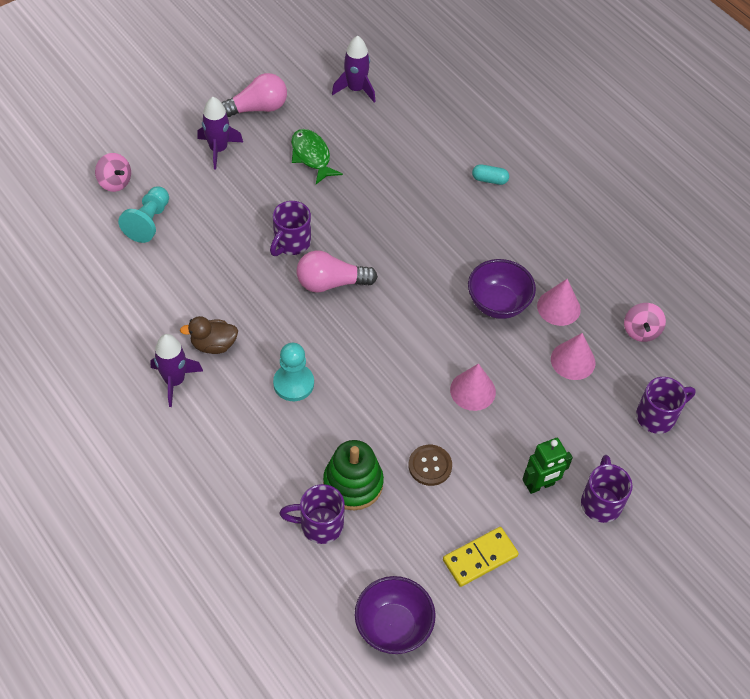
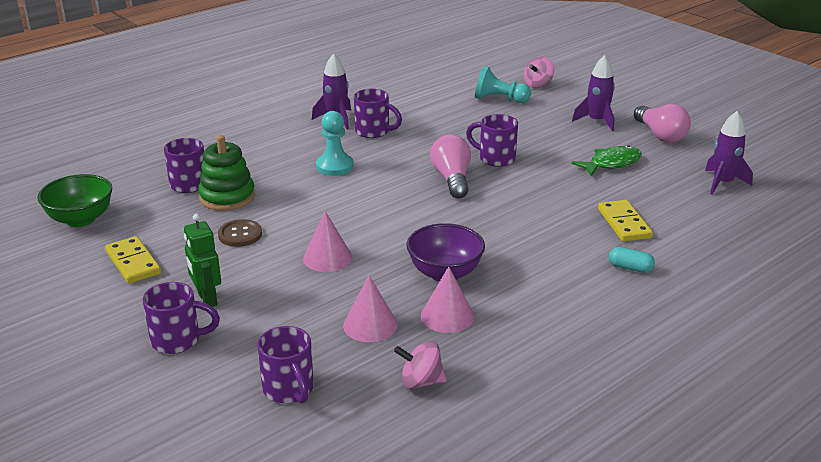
camera: 90 degrees right, 25 degrees down
(213, 345) = (374, 132): brown duck -> purple mug
(393, 627) = (81, 219): purple bowl -> green bowl
(421, 169) = (624, 223): none -> yellow domino
(489, 180) = (630, 268): turquoise capsule -> turquoise capsule turned 75 degrees counterclockwise

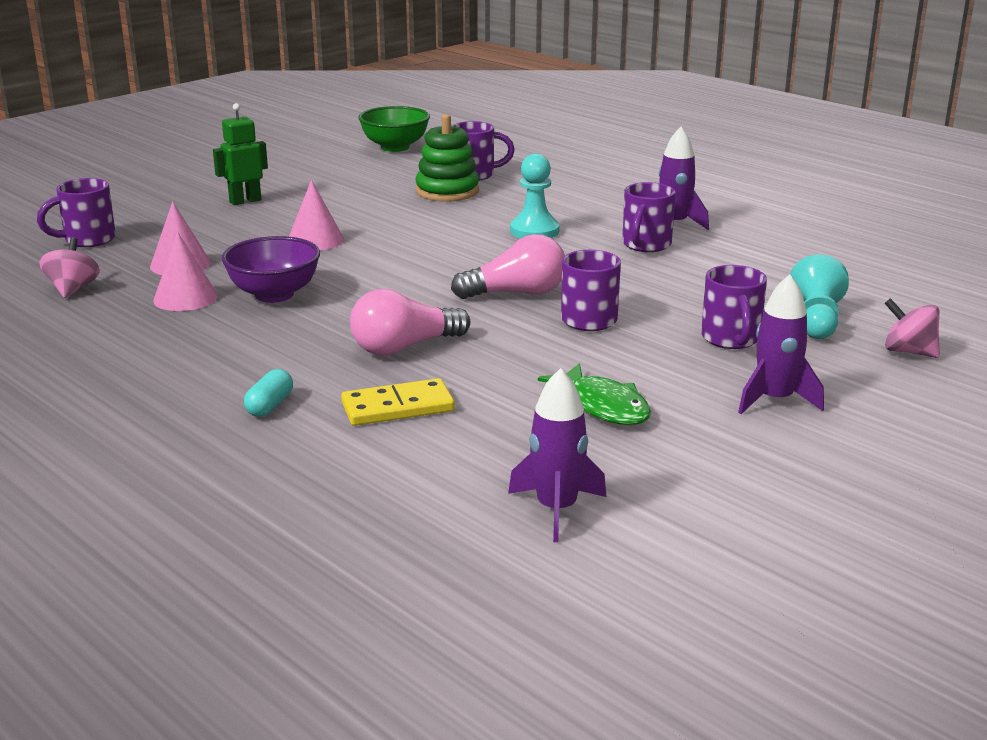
camera: 85 degrees right, 5 degrees down
(133, 263) = (314, 171): yellow domino -> none
(178, 340) = (180, 198): purple mug -> purple mug (731, 339)
(240, 234) = (366, 202): brown button -> none
(660, 135) = (745, 459): pink light bulb -> pink light bulb (404, 347)

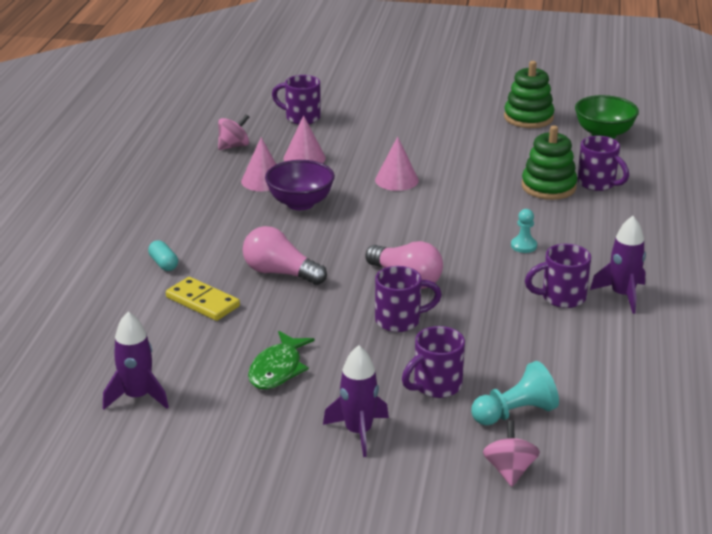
camera: 55 degrees right, 5 degrees up
(245, 201) = (425, 132): green robot -> none
(269, 406) = (163, 264): turquoise capsule -> turquoise capsule turned 75 degrees clockwise
(308, 160) = (528, 118): none -> green stacking toy
(534, 231) = (523, 246): turquoise pawn -> turquoise pawn, size x0.62

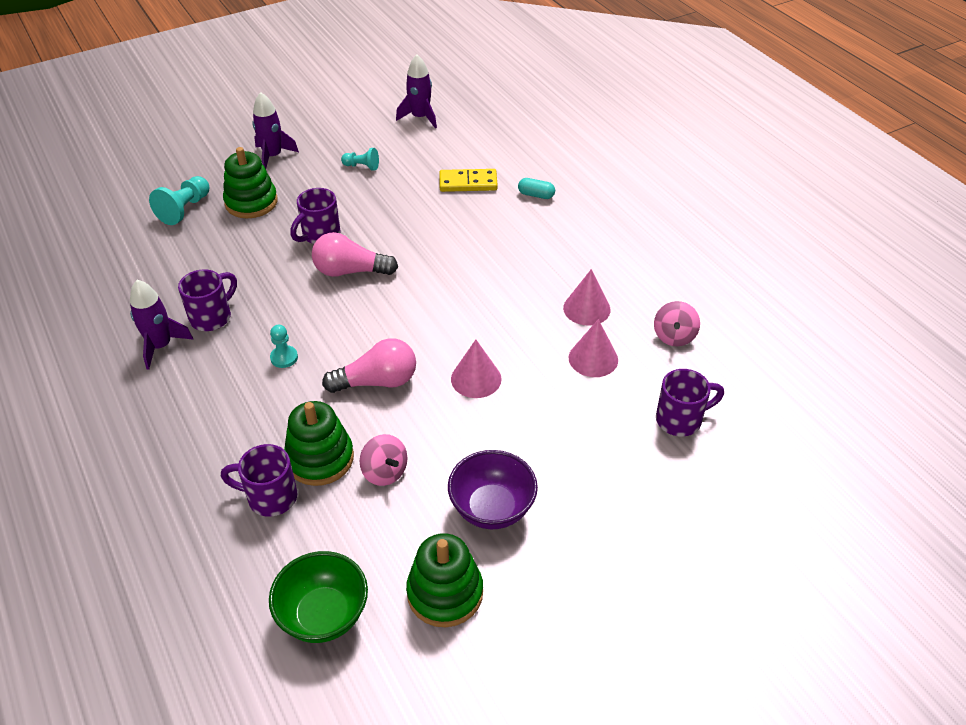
camera: 140 degrees right, 15 degrees up
(278, 369) = (362, 166): green fish -> turquoise pawn
(280, 273) = (448, 229): pink light bulb -> pink light bulb (377, 381)
(300, 203) = (521, 301): purple bowl -> purple bowl (492, 508)
(435, 386) = (251, 202): purple mug -> green stacking toy
(509, 470) = (164, 176): pink spinning top -> pink spinning top (385, 472)

